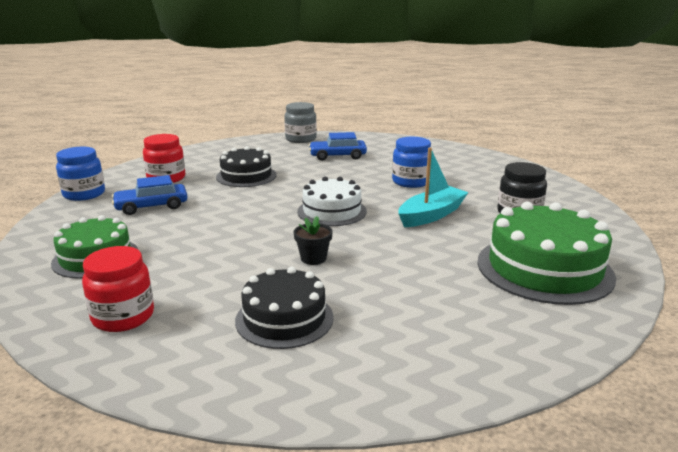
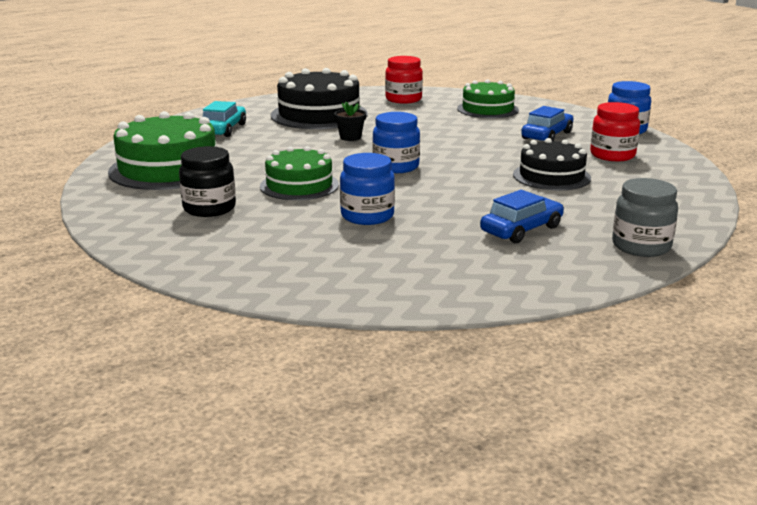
camera: 145 degrees right, 0 degrees up
(284, 318) = (319, 115): black cake -> black cake, size x1.55
(332, 211) = (396, 167): white cake -> blue jar
(431, 215) = (299, 185): turquoise boat -> green cake
(444, 327) = (223, 129): none -> turquoise car

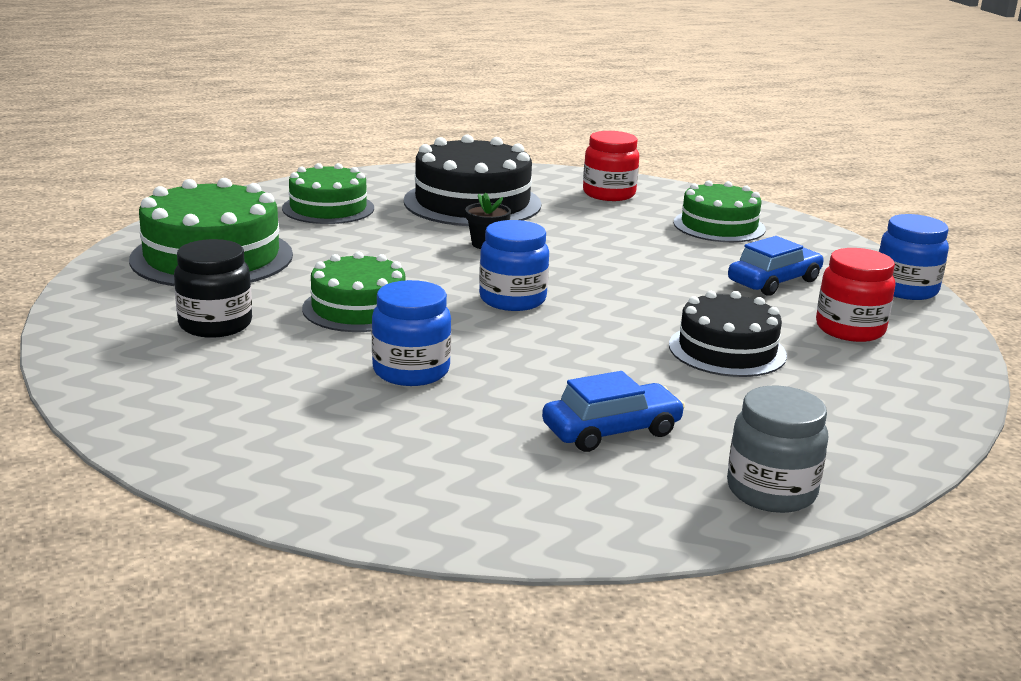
camera: 15 degrees right, 0 degrees up
(223, 129) = (328, 208): turquoise car -> green cake

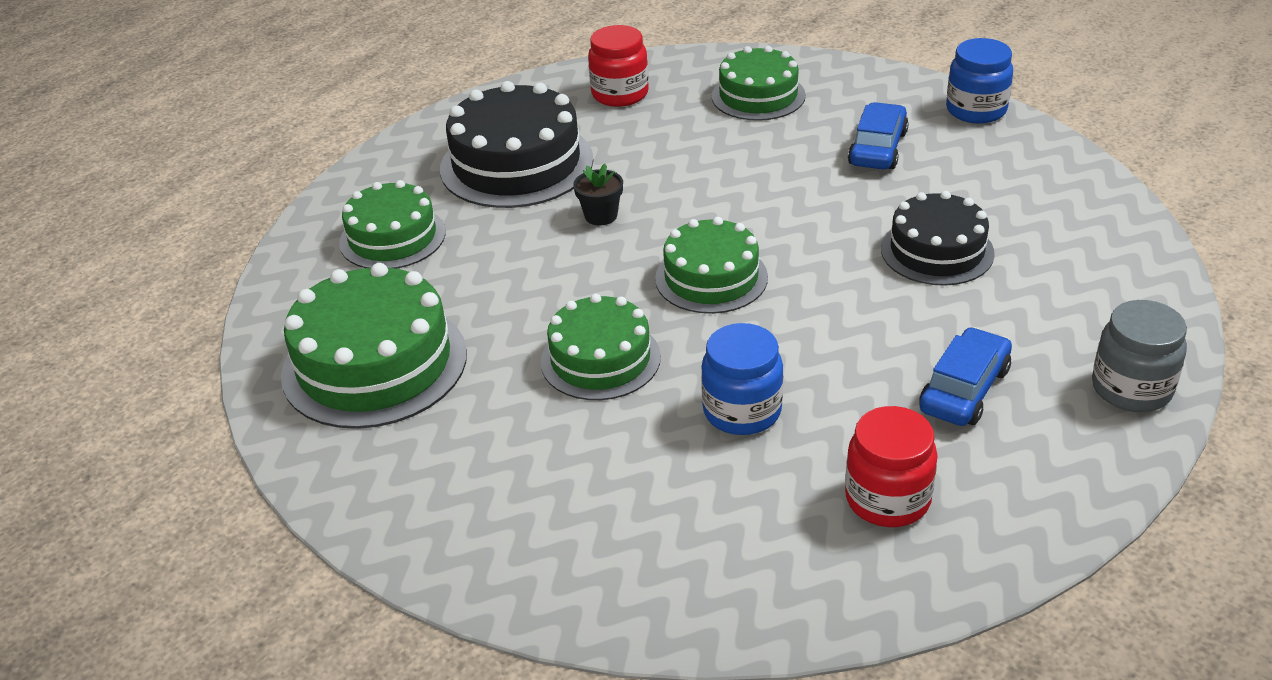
camera: 30 degrees left, 15 degrees up
(215, 324) = (504, 450): black jar -> none
(512, 299) = (711, 278): blue jar -> green cake
(850, 329) = (990, 179): red jar -> red jar (887, 499)

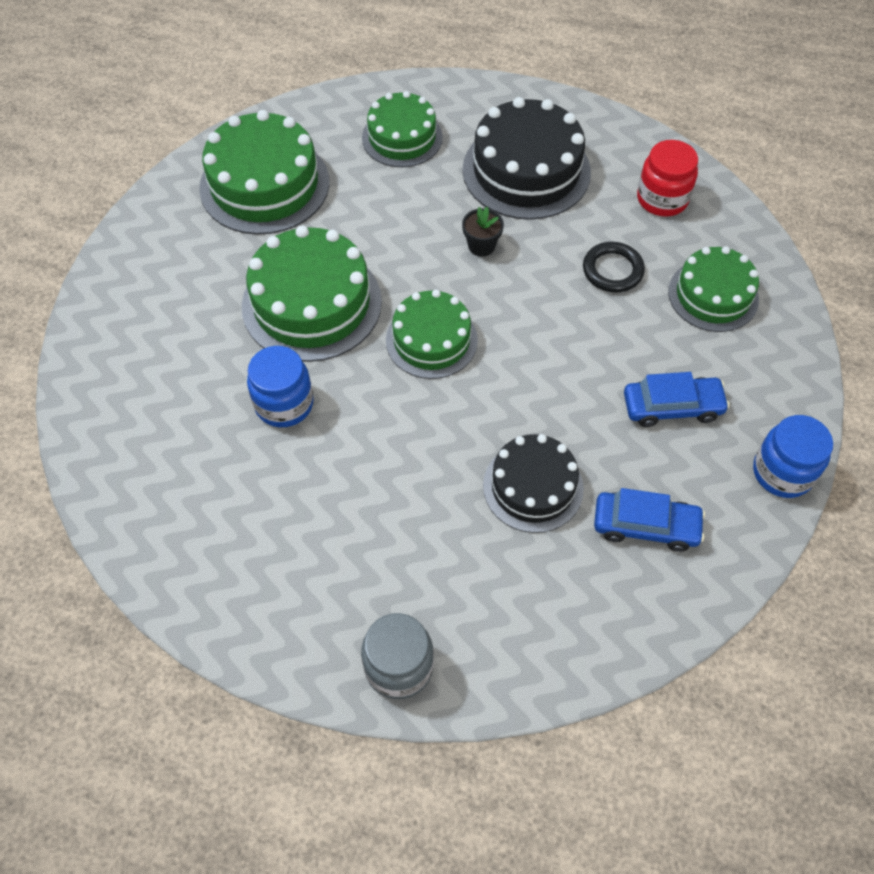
camera: 65 degrees right, 20 degrees up
(600, 359) = (312, 303): green cake -> green cake, size x1.55
(691, 142) = (612, 270): none -> black ring
(887, 499) = (220, 517): red jar -> none
(964, 390) = (356, 543): blue car -> blue car (645, 526)

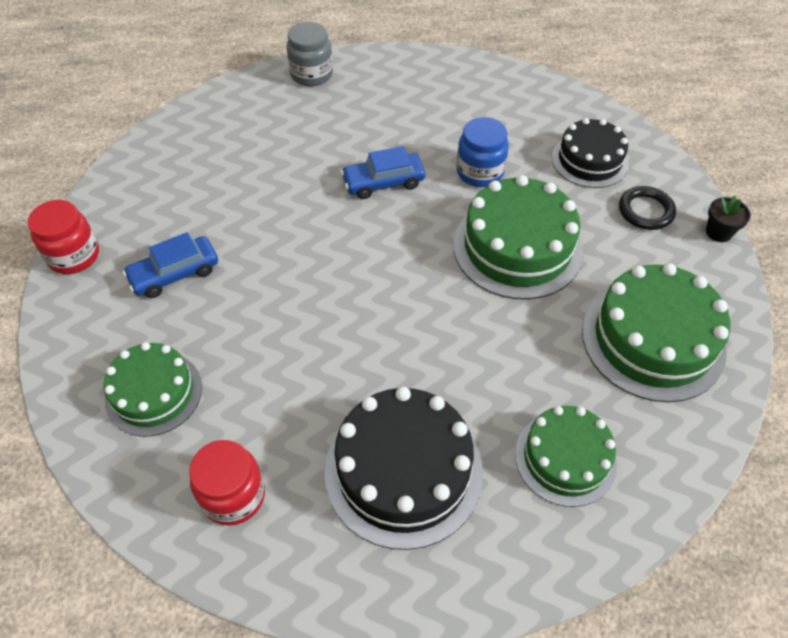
camera: 155 degrees right, 5 degrees down
(431, 340) = (399, 255): green cake -> none
(481, 246) = (404, 357): black flower pot -> black flower pot (718, 232)
(533, 487) = (269, 183): black cake -> black cake (589, 160)
(612, 270) = (263, 381): black ring -> black ring (645, 211)
(645, 526) = (178, 187): blue car -> blue car (383, 182)
(782, 472) = (74, 256): blue jar -> red jar

